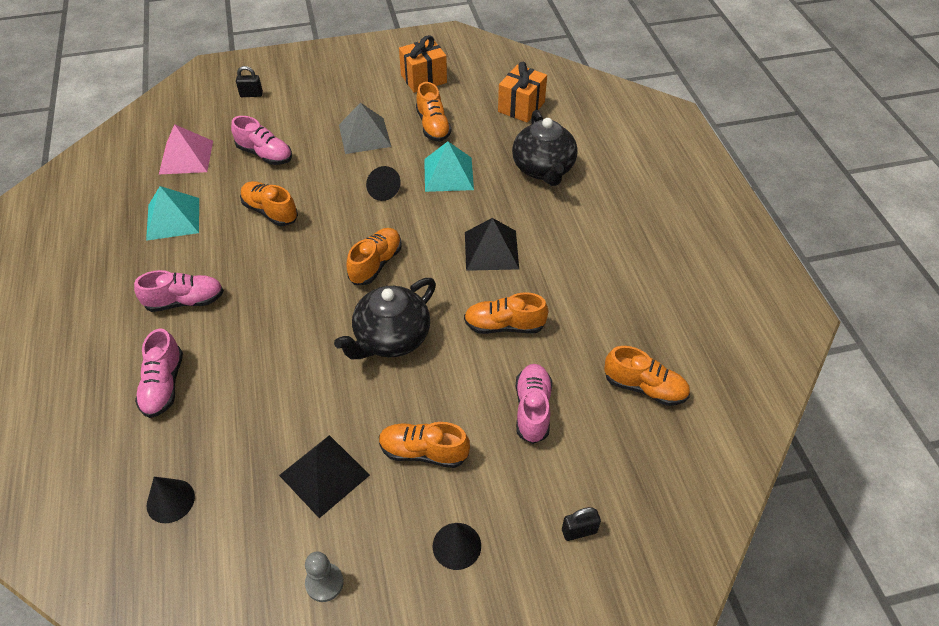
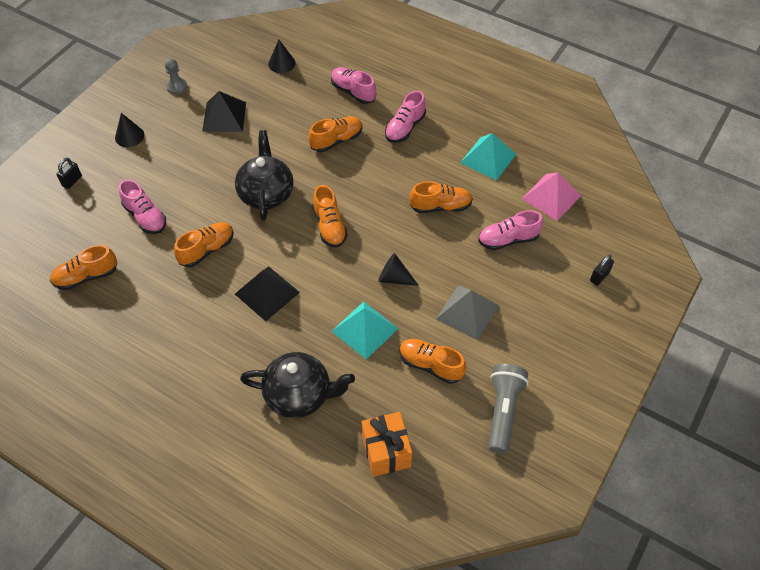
camera: 135 degrees right, 5 degrees up
(423, 79) = (503, 411): orange gift -> grey flashlight
(423, 452) = (185, 158): orange shoe -> orange shoe (336, 140)
(543, 169) = (299, 395): black teapot -> black teapot turned 150 degrees clockwise

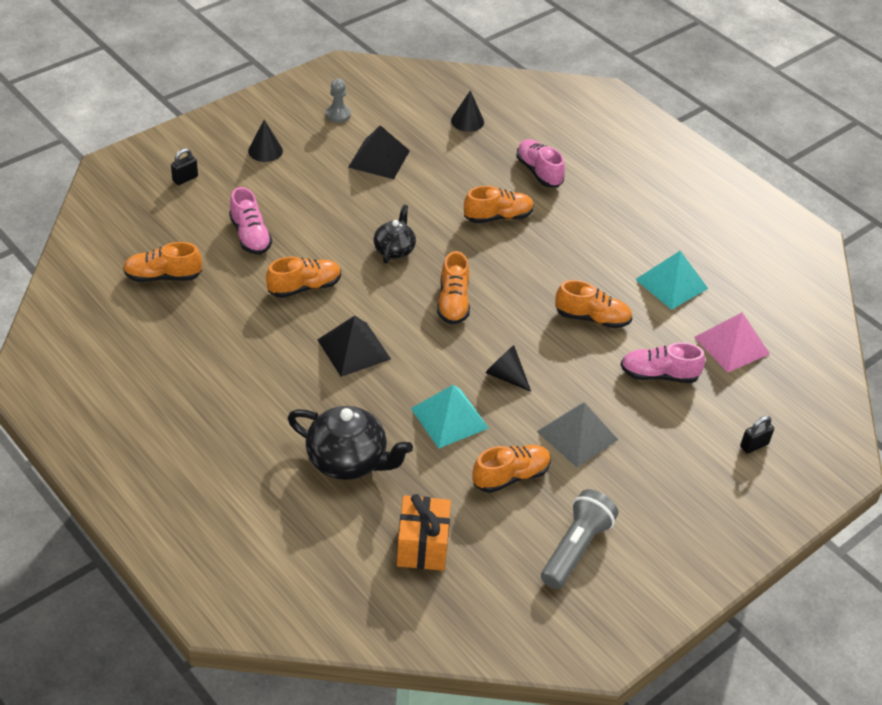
camera: 15 degrees right, 10 degrees down
(266, 194) = (394, 250): black teapot -> black teapot, size x0.61
(405, 128) = (584, 225): pink shoe -> none
(431, 365) = (510, 476): orange shoe -> orange shoe turned 105 degrees clockwise

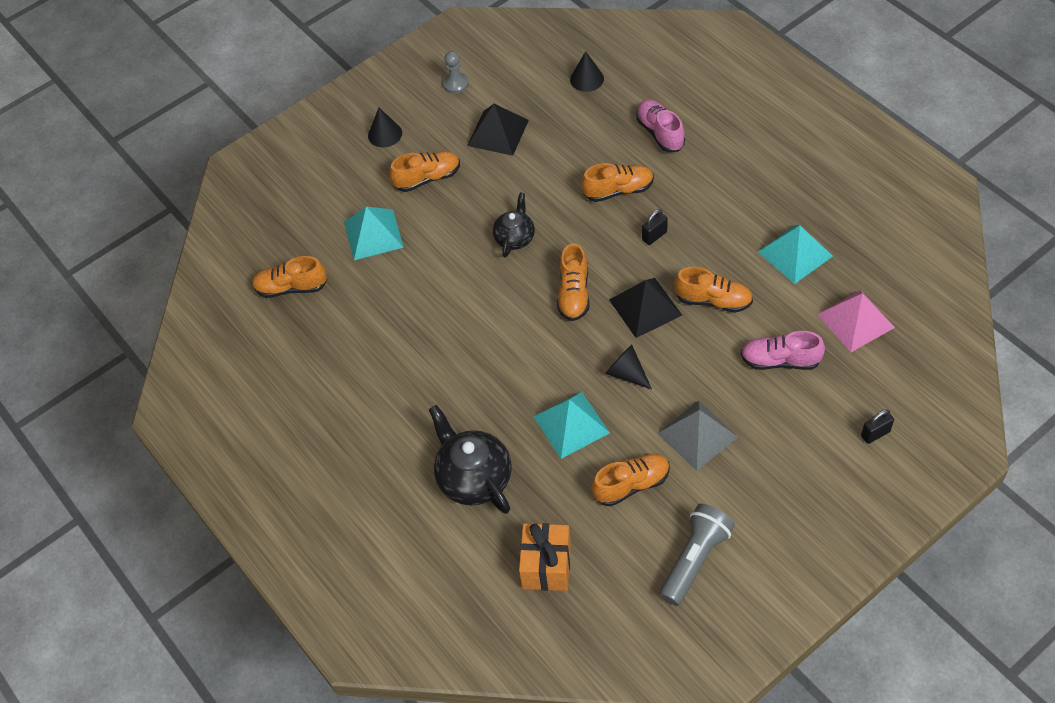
camera: 10 degrees right, 10 degrees up
(185, 179) = (308, 174): black padlock -> black padlock (654, 236)
(250, 236) = (373, 234): pink shoe -> turquoise pyramid
(304, 287) = (427, 288): orange shoe -> orange shoe (427, 178)
(348, 460) = (474, 478): black teapot -> black teapot turned 150 degrees counterclockwise
(354, 349) = (477, 354): black pyramid -> black pyramid (645, 307)

